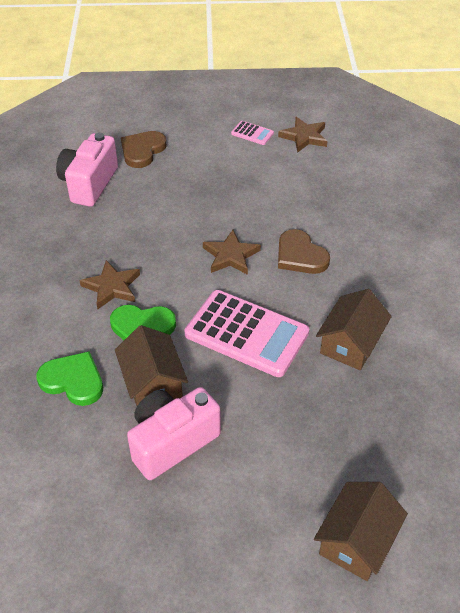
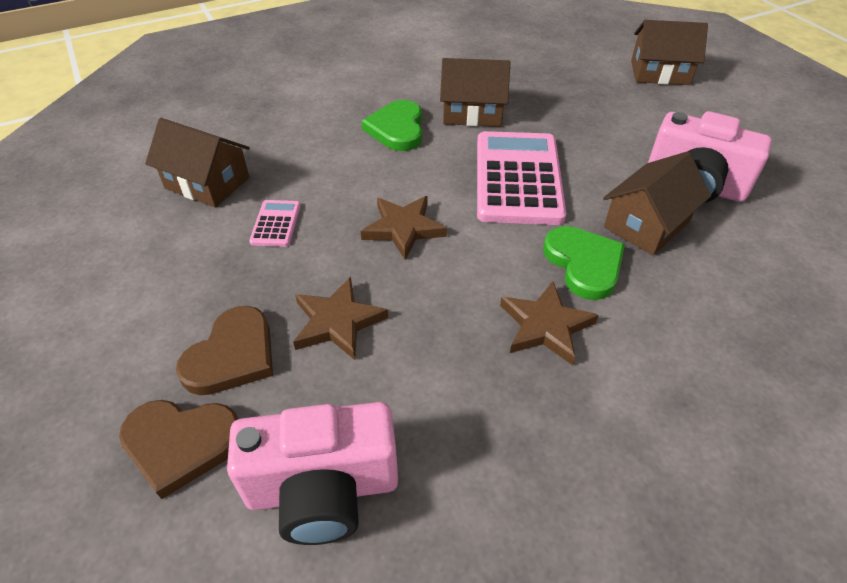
camera: 115 degrees left, 0 degrees up
(73, 381) = (715, 293): green heart -> green heart (397, 129)
(252, 133) = (91, 296): pink calculator -> pink calculator (276, 224)
(300, 255) = (366, 172): brown heart -> brown heart (232, 355)
(304, 137) = (94, 233): brown star -> brown star (337, 322)
(329, 182) = (207, 183): none -> brown house

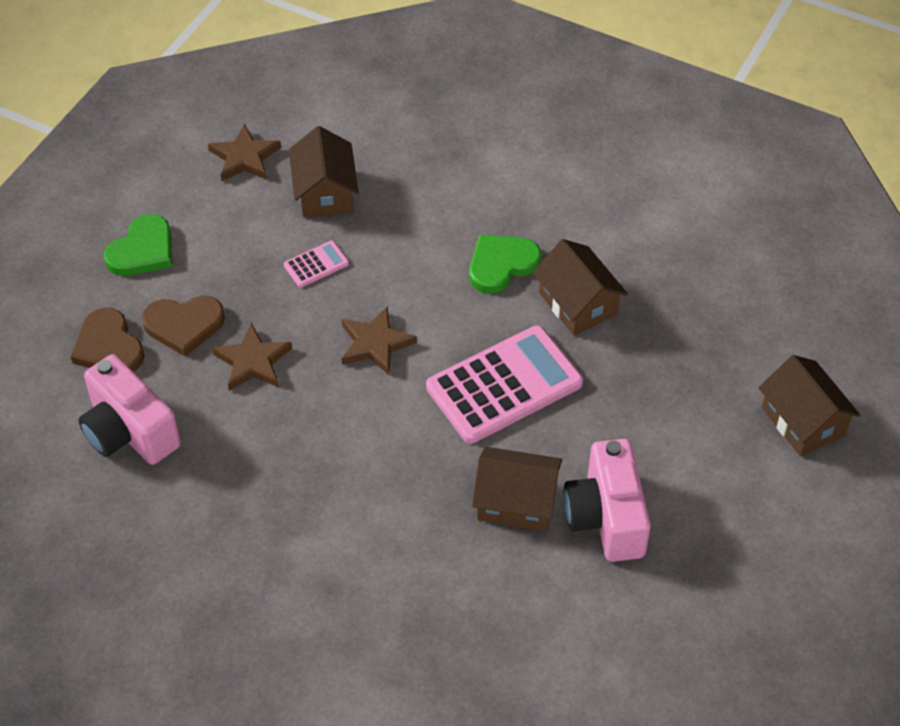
camera: 55 degrees right, 5 degrees up
(545, 326) = (342, 482): brown star -> brown star (244, 157)
(584, 264) = (429, 478): green heart -> green heart (142, 250)

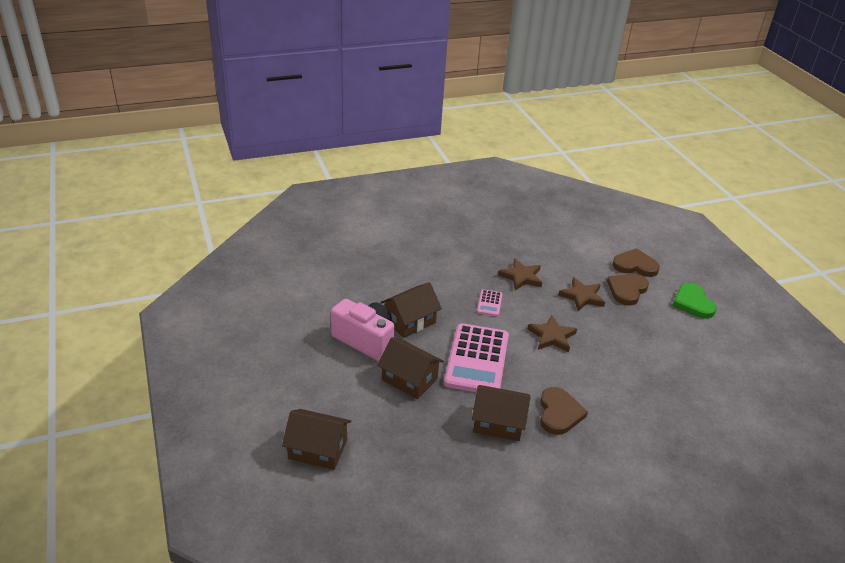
camera: 130 degrees right, 15 degrees down
(129, 432) = (578, 248): pink camera -> none
(244, 157) = (740, 370): brown star -> brown star (521, 277)
(316, 264) = (628, 349): pink calculator -> pink calculator (489, 303)
(325, 192) = (683, 383): brown house -> brown house (409, 379)
(501, 265) = (559, 413): green heart -> brown heart

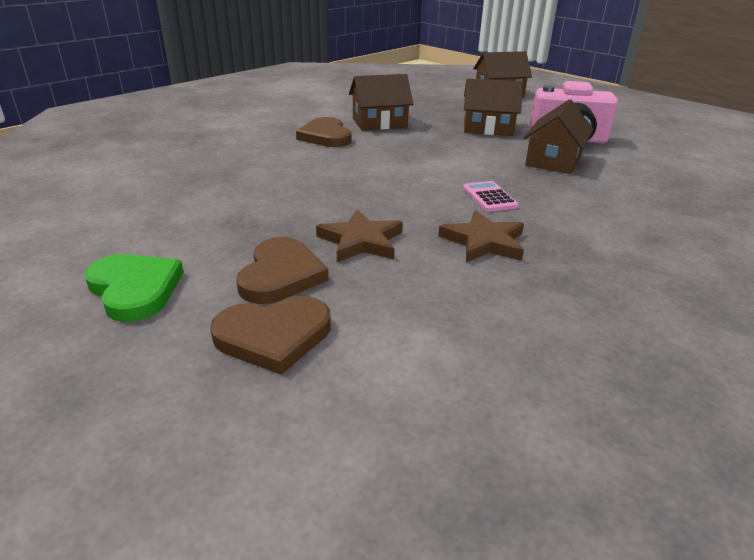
camera: 155 degrees right, 5 degrees down
(477, 360) = (442, 150): pink calculator -> none
(552, 336) = (374, 185): brown star -> none

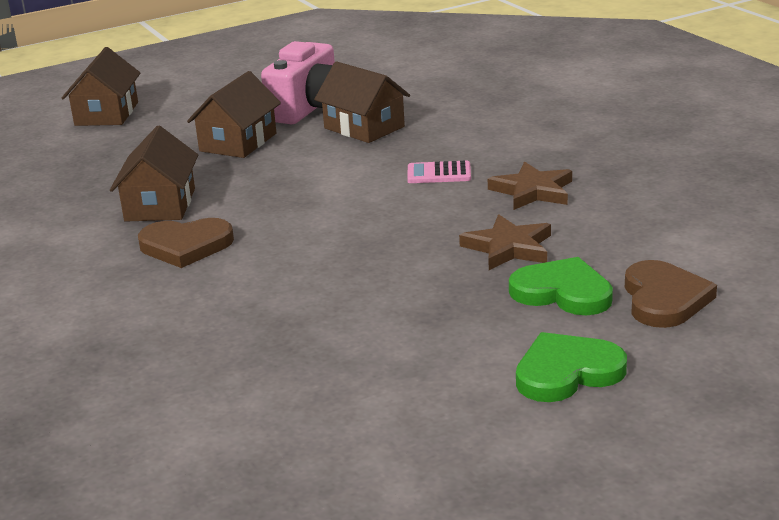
camera: 70 degrees left, 5 degrees down
(281, 275) = (562, 292): brown heart -> green heart

